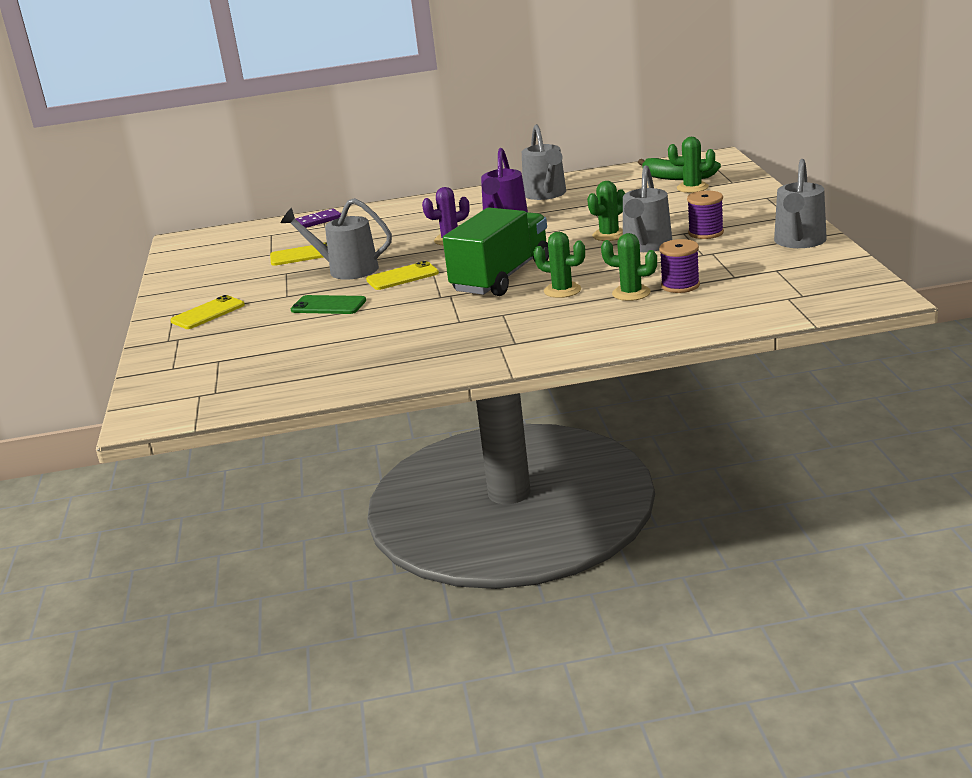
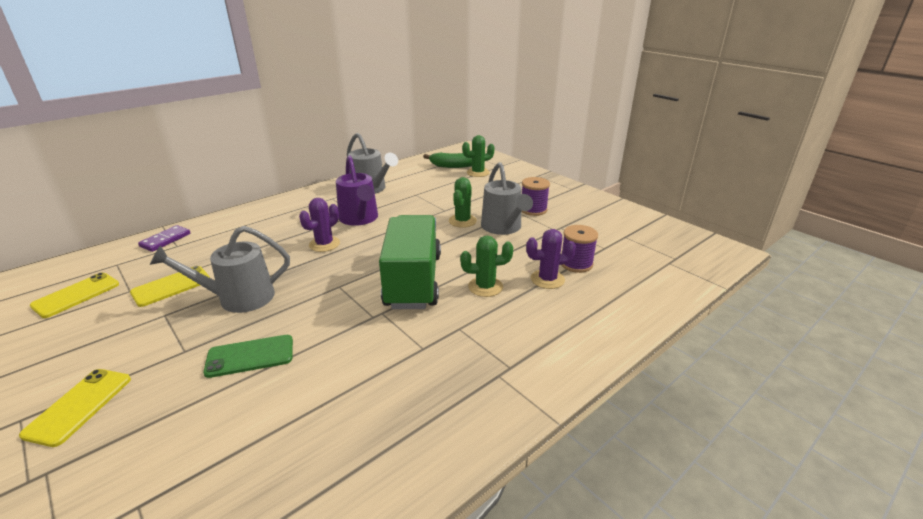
camera: 35 degrees left, 5 degrees up
(402, 276) = (310, 297): yellow phone -> yellow phone (76, 295)
(631, 293) = (547, 279): green cactus -> purple cactus
(799, 242) = (607, 209): grey watering can -> none

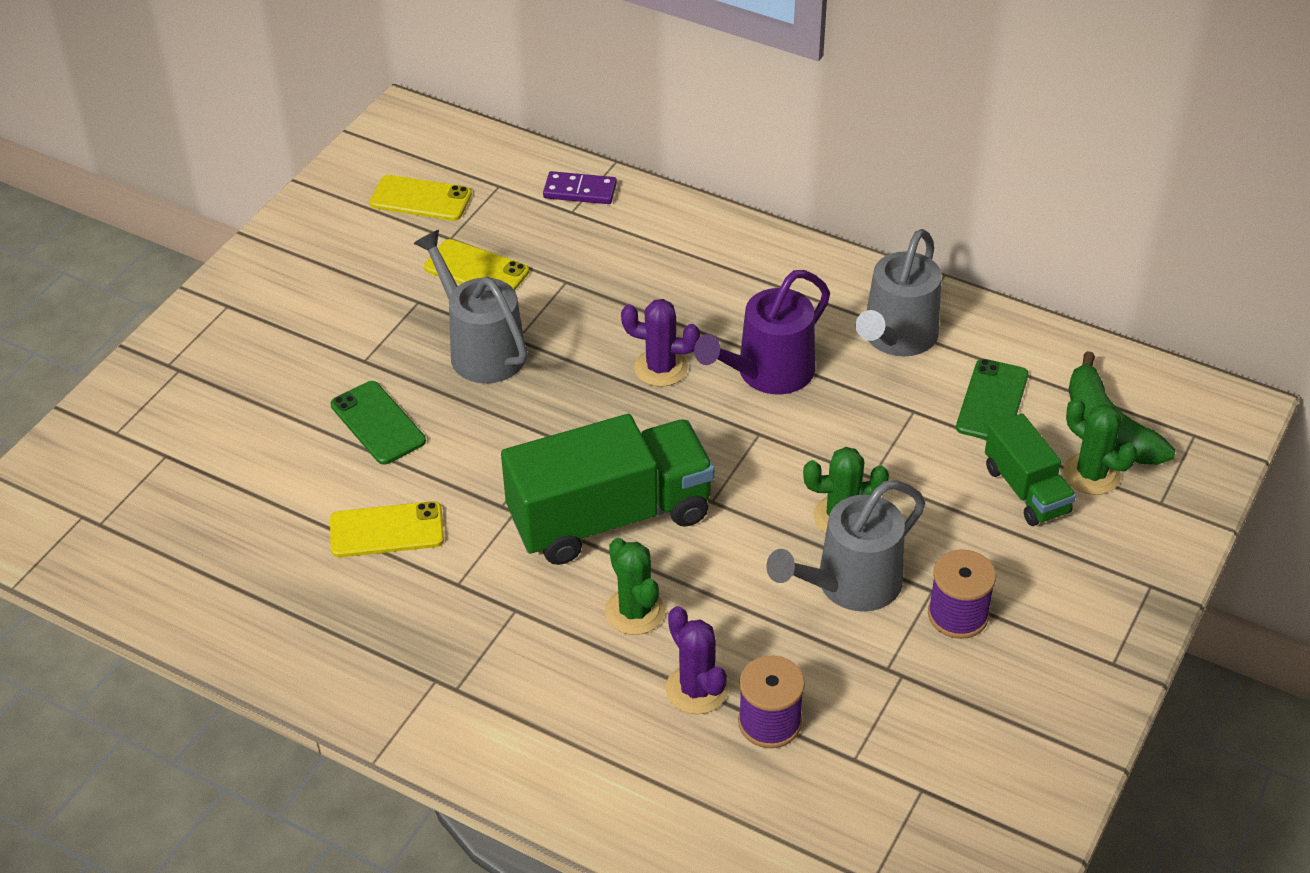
camera: 70 degrees right, 15 degrees up
(79, 406) = (257, 334): yellow phone -> yellow phone (387, 530)
(425, 180) = (992, 401): none -> green phone
(476, 184) = (1026, 490): none -> green truck

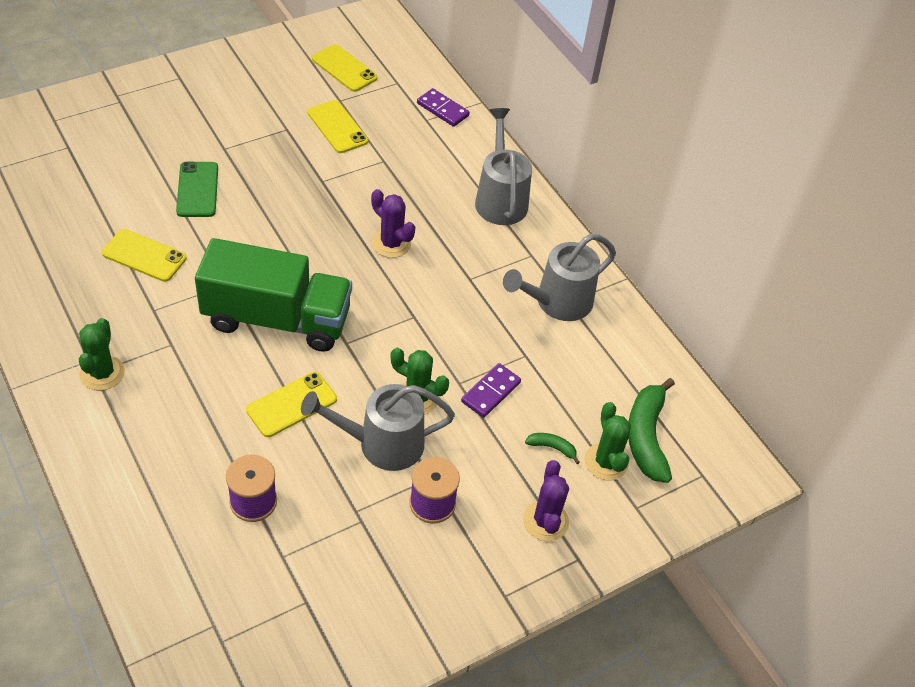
camera: 25 degrees right, 5 degrees up
(481, 349) = (296, 176): grey watering can -> grey watering can (500, 199)
(635, 611) = (238, 385): green cactus -> green cactus (102, 373)
(696, 689) = (229, 454): purple cactus -> purple cactus (545, 521)
(714, 598) = (291, 404): none -> yellow phone
(768, 373) = (454, 282): purple watering can -> none
(912, 468) = (490, 392): none -> purple domino
(992, 401) = (583, 377): green phone -> none
(1026, 490) = (552, 447): green truck -> green banana

